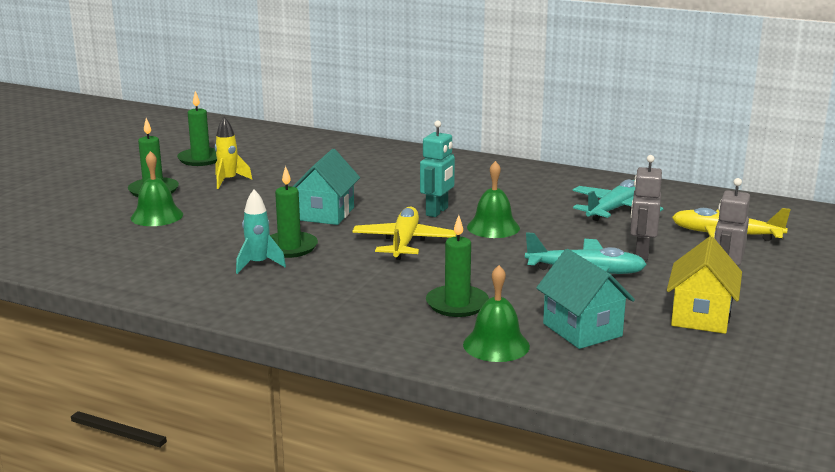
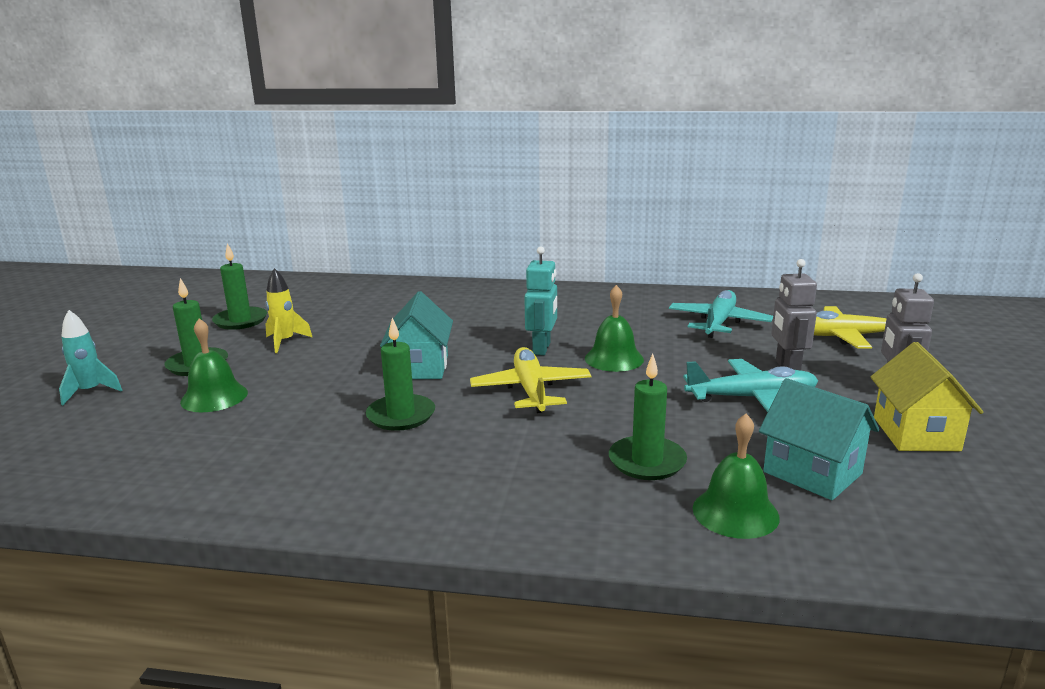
camera: 15 degrees left, 0 degrees up
(258, 264) = (374, 444): turquoise rocket -> turquoise rocket (90, 392)

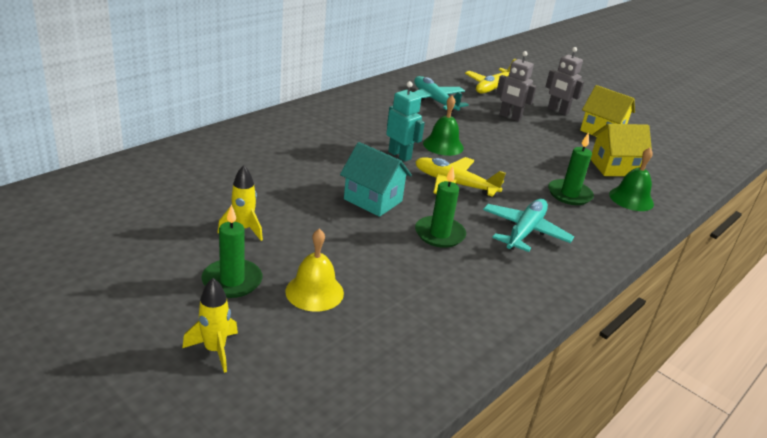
camera: 60 degrees left, 10 degrees up
(90, 392) = (215, 350): turquoise rocket -> yellow rocket
(214, 397) = (314, 292): green bell -> yellow bell
(240, 321) = (155, 232): green candle -> none
(752, 398) = (532, 141): turquoise plane -> turquoise plane (524, 231)
(812, 473) = (614, 167): turquoise house -> yellow house

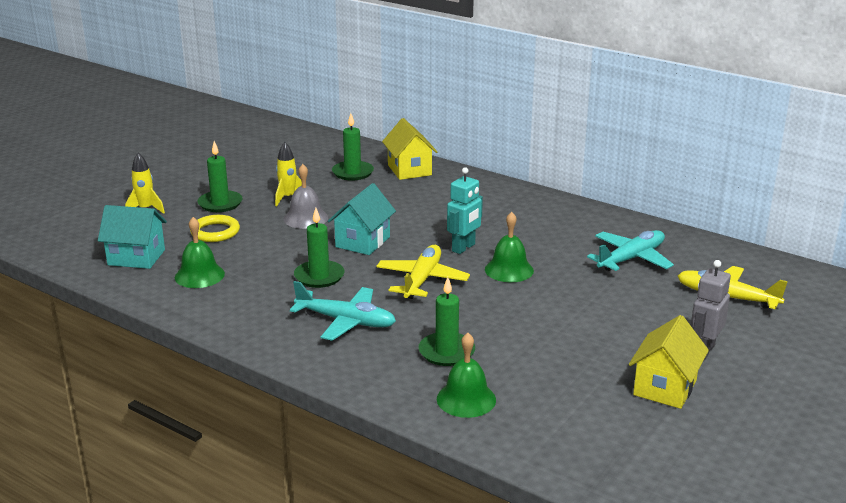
camera: 85 degrees right, 5 degrees down
(199, 180) = (352, 173): none -> green candle
(304, 225) = (305, 218): none -> grey bell
(314, 292) = (215, 232): yellow bell -> yellow ring
(365, 364) = (136, 257): none -> turquoise house
(424, 312) = (199, 275): none -> green bell
(510, 117) = (636, 311): grey robot -> none
(614, 167) = (549, 391): yellow house -> yellow house (409, 170)

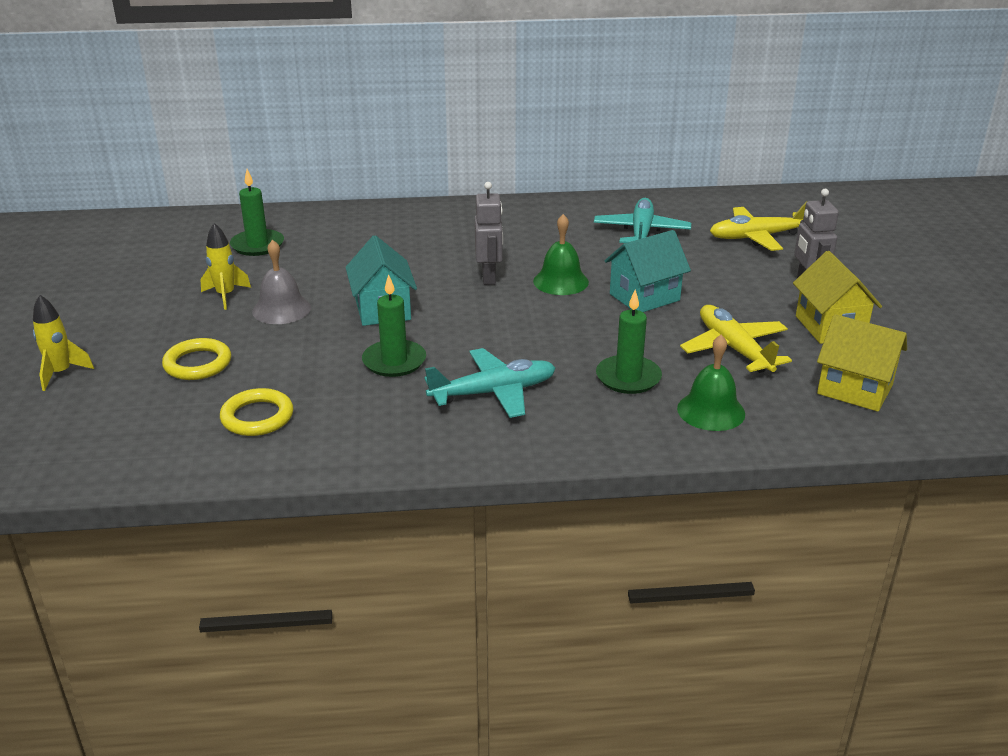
camera: 40 degrees left, 5 degrees up
(136, 257) = (142, 431): turquoise house -> turquoise house (644, 297)
(199, 275) = (257, 417): green bell -> yellow ring
(220, 203) = (151, 331): green candle -> none
(409, 170) = (315, 223): yellow house -> yellow house (854, 389)
(422, 280) = (500, 322): yellow plane -> yellow plane (734, 349)
(464, 248) = (489, 277): turquoise robot -> grey robot

